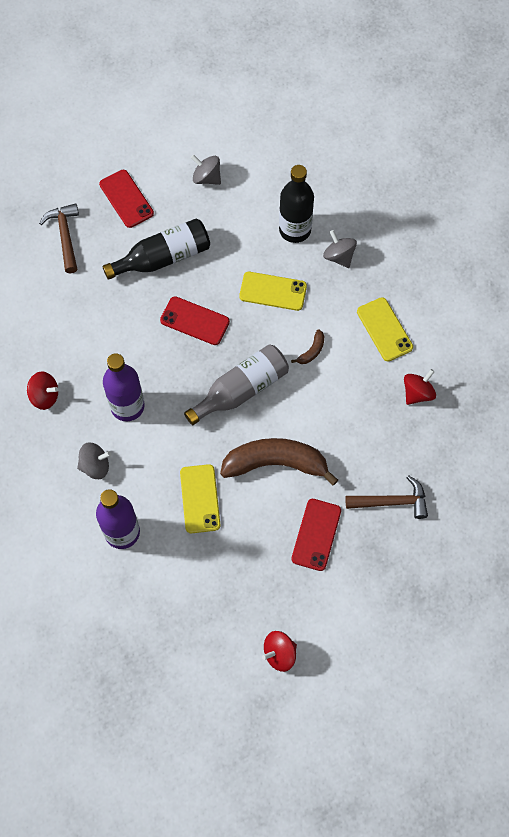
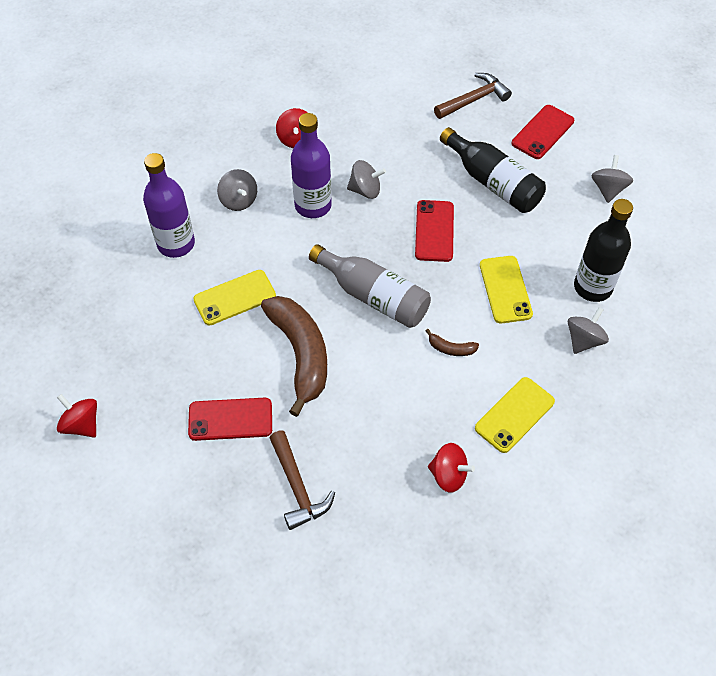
camera: 70 degrees right, 10 degrees down
(128, 359) = (365, 190): none -> grey spinning top

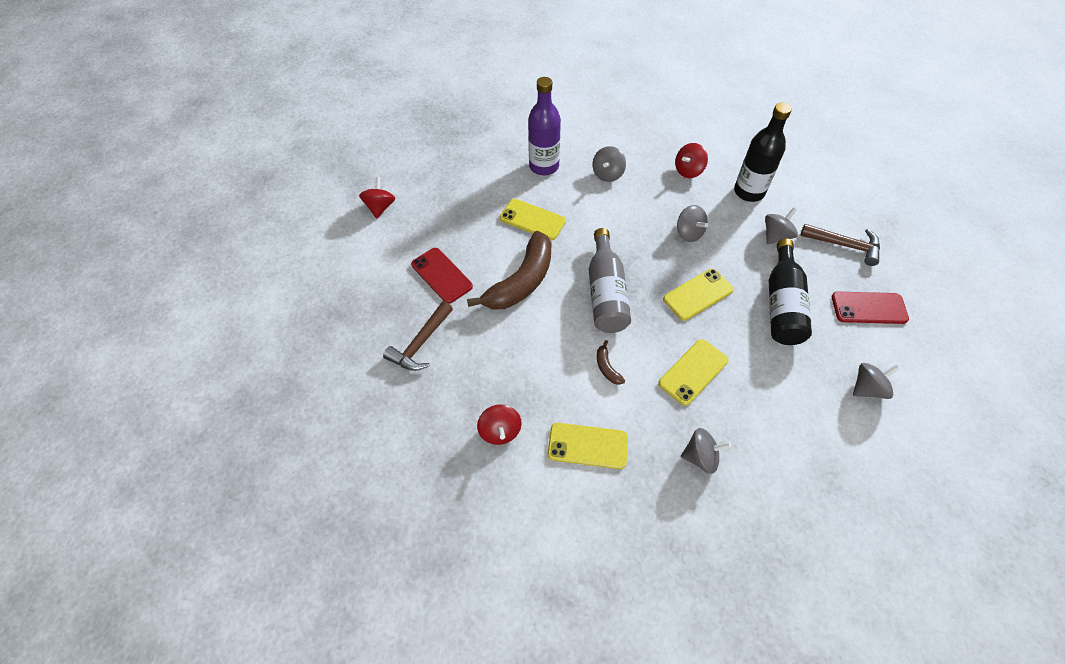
camera: 55 degrees right, 0 degrees up
(313, 205) = (645, 213): purple bottle -> none
(424, 134) = (776, 236): none -> grey spinning top
(434, 231) = (698, 294): red phone -> yellow phone
(592, 287) = (758, 433): black bottle -> black bottle (749, 192)

